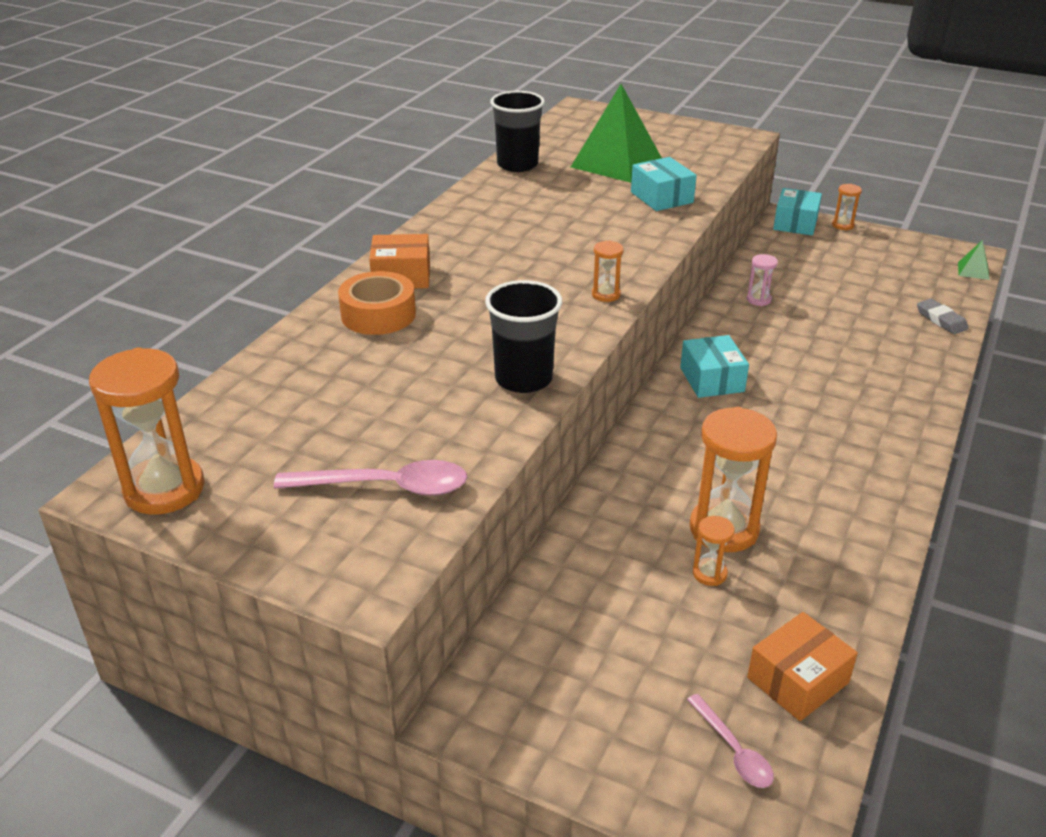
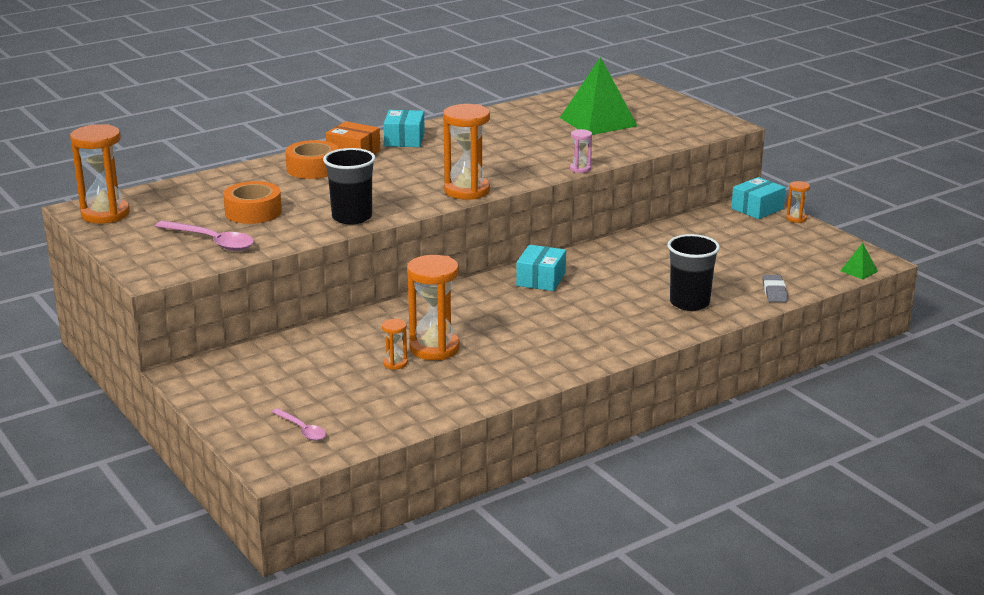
camera: 30 degrees right, 10 degrees down
(383, 412) = (253, 212): none -> orange tape
(517, 165) = (523, 109): black cup -> black cup (689, 303)
(606, 294) = (467, 191): orange hourglass -> orange hourglass, size x2.11
(661, 197) = (596, 148): turquoise box -> turquoise box (404, 139)
(733, 750) = (302, 430): pink spoon -> pink spoon turned 45 degrees counterclockwise
(758, 299) = (647, 246): pink hourglass -> pink hourglass (580, 169)
(797, 680) = (378, 418): orange box -> none

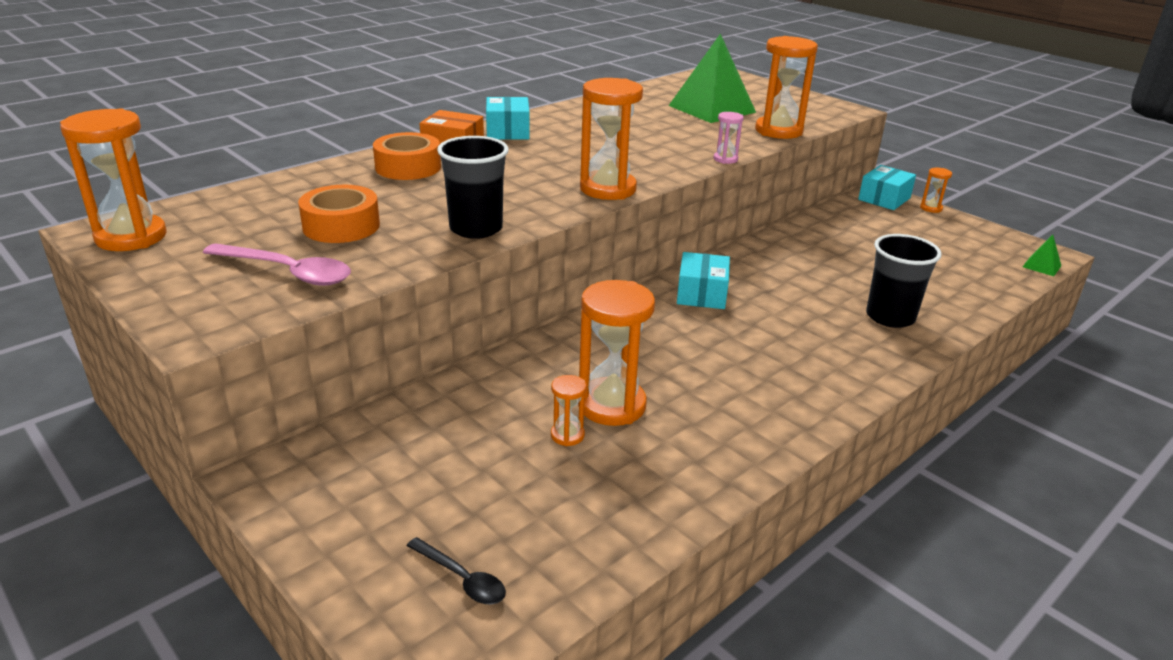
camera: 10 degrees left, 5 degrees up
(302, 430) = (462, 579): pink spoon -> black spoon
(645, 144) = (778, 131): none -> orange hourglass
(774, 292) = (973, 297): grey eraser -> none

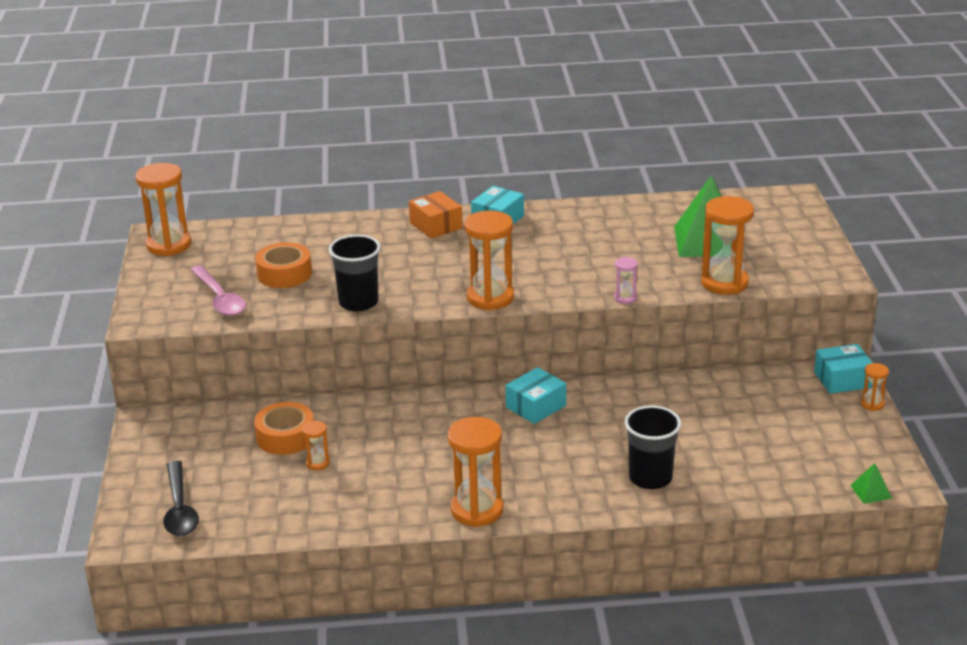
camera: 40 degrees right, 0 degrees up
(408, 167) = (383, 235): orange tape -> orange tape (285, 437)
(462, 579) = (180, 509): black spoon -> black spoon, size x1.69
(612, 405) = (366, 457): orange hourglass -> orange hourglass (477, 510)

